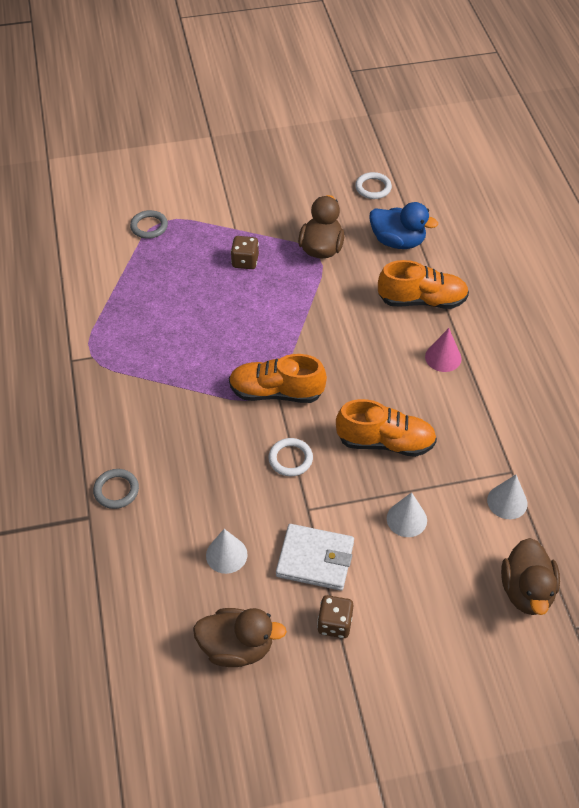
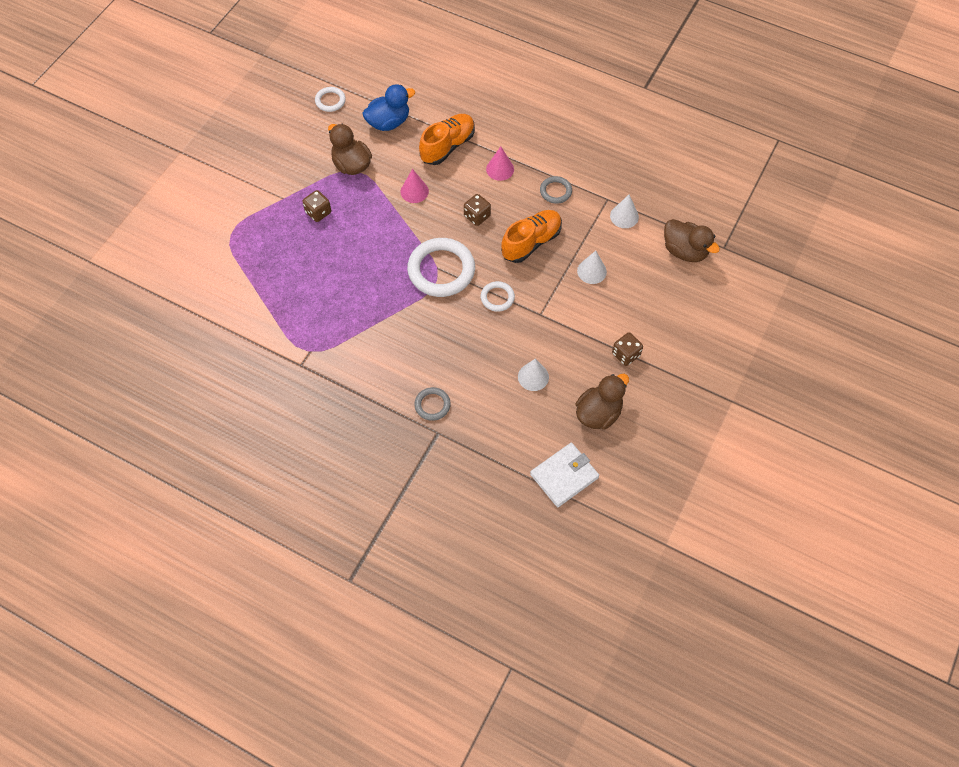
camera: 50 degrees left, 10 degrees up
(149, 226) = (227, 244): grey ring -> grey ring (555, 191)
(276, 392) = (441, 270): orange shoe -> white ring
(315, 559) = (577, 334): white wallet -> white wallet (564, 476)
(343, 311) = (414, 191): none -> pink cone
(368, 377) = (477, 216): none -> brown dice

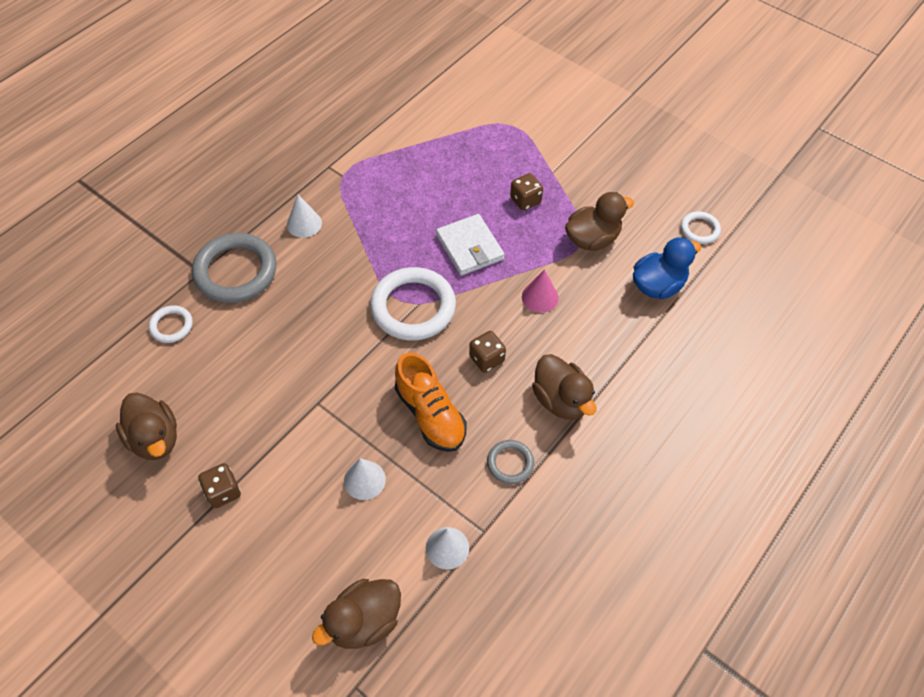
camera: 100 degrees right, 5 degrees down
(388, 122) = (658, 285): blue duck -> blue duck turned 105 degrees counterclockwise
(432, 405) = (236, 271): grey ring -> grey ring, size x2.01
(447, 146) = (609, 345): orange shoe -> none
(497, 298) = (356, 359): white ring -> white ring (171, 326)
(500, 169) = (561, 400): pink cone -> brown duck
(533, 377) = (232, 377): white cone -> white cone (304, 223)
(564, 476) = (93, 383): white wallet -> white wallet (470, 247)

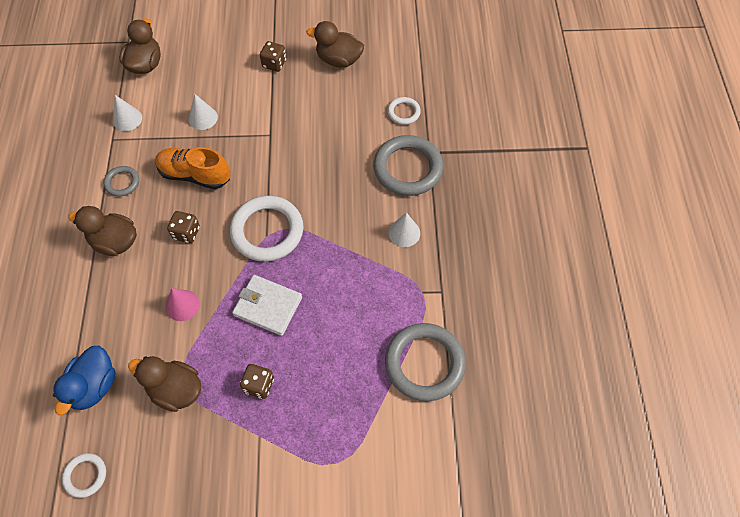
camera: 140 degrees right, 5 degrees up
(394, 135) = (424, 363): none -> grey ring
(592, 239) = (176, 390): brown duck -> brown duck turned 90 degrees clockwise

